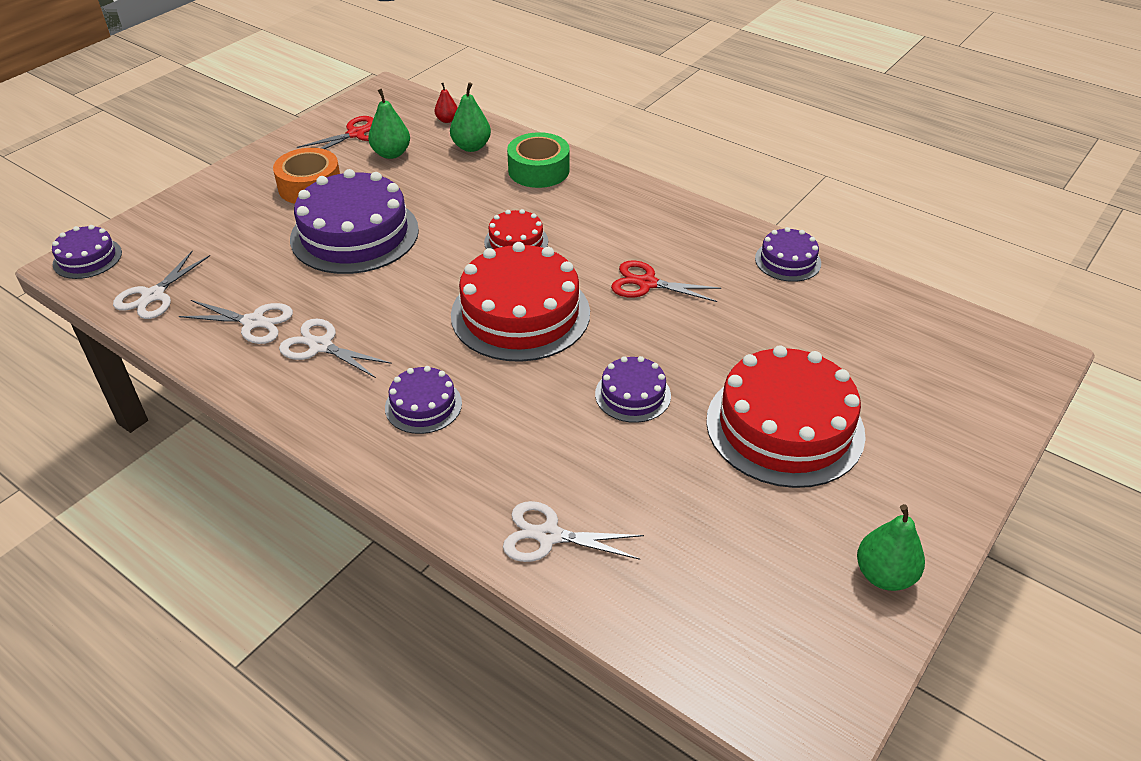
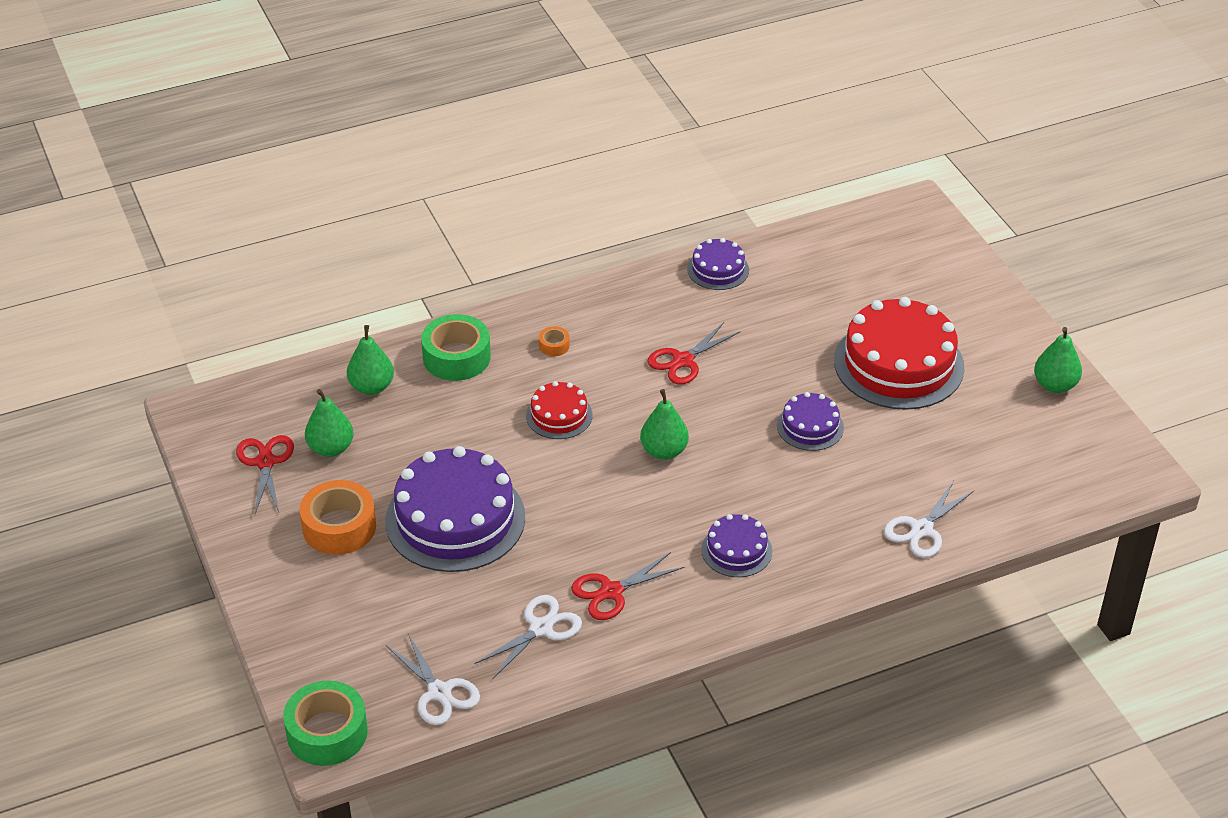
camera: 60 degrees left, 0 degrees up
(87, 258) = (327, 732): purple cake -> green tape
(321, 346) = (611, 592): white scissors -> red scissors
(447, 120) = (302, 386): red pear -> none
(520, 313) = (664, 451): red cake -> green pear
(597, 210) = (554, 346): none -> orange tape

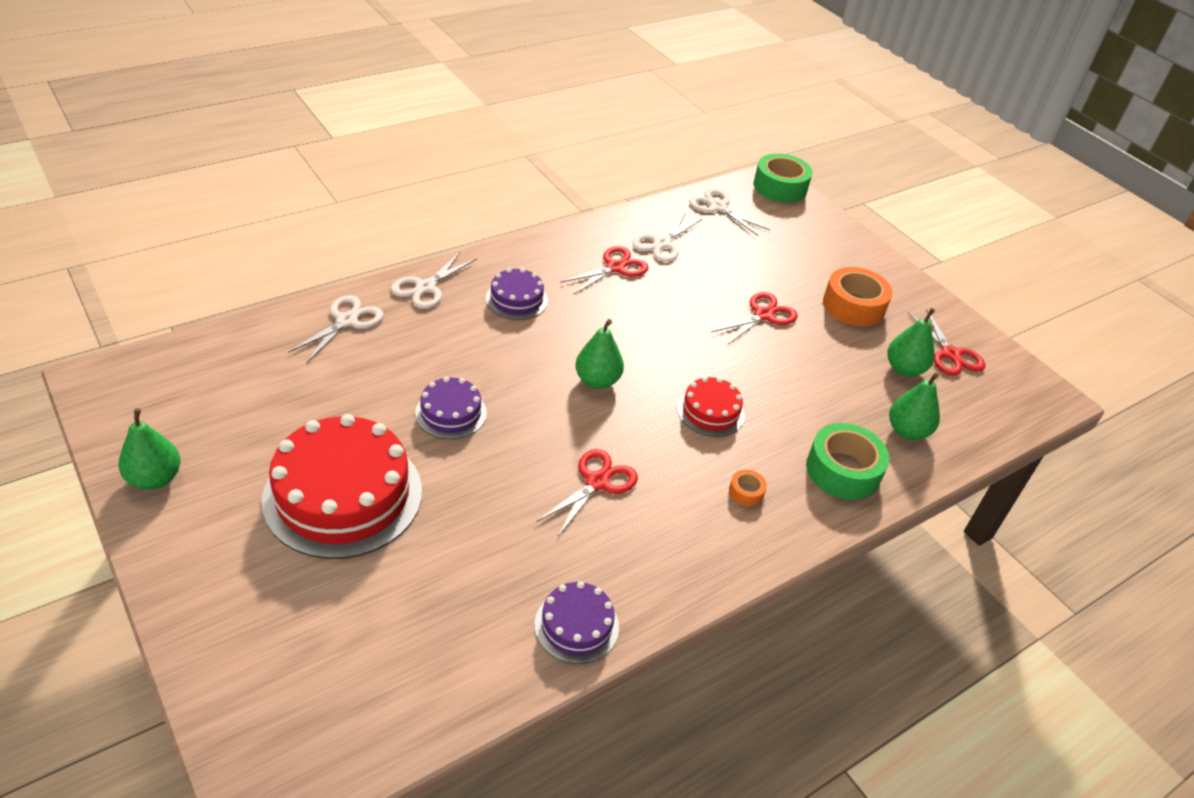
camera: 165 degrees right, 0 degrees up
(455, 519) = (763, 315): purple cake -> red scissors
(839, 570) = (426, 287): none -> white scissors

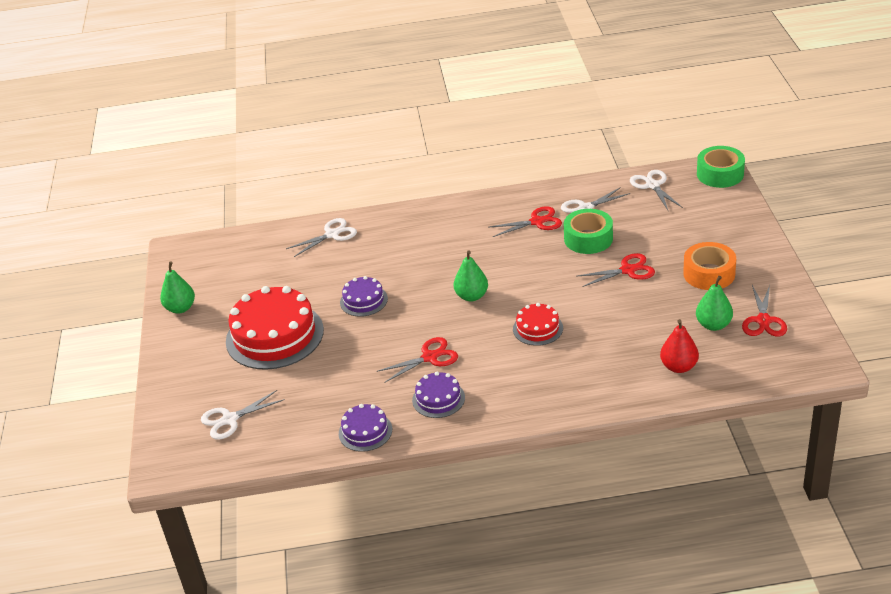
camera: 35 degrees right, 5 degrees down
(426, 287) = (394, 219): white scissors -> white scissors (230, 419)
(516, 299) = (451, 235): purple cake -> purple cake (438, 399)
(746, 492) = (525, 382): orange tape -> none
(843, 470) = (606, 382): green tape -> green tape (588, 239)
(907, 431) = (678, 367): green pear -> red pear

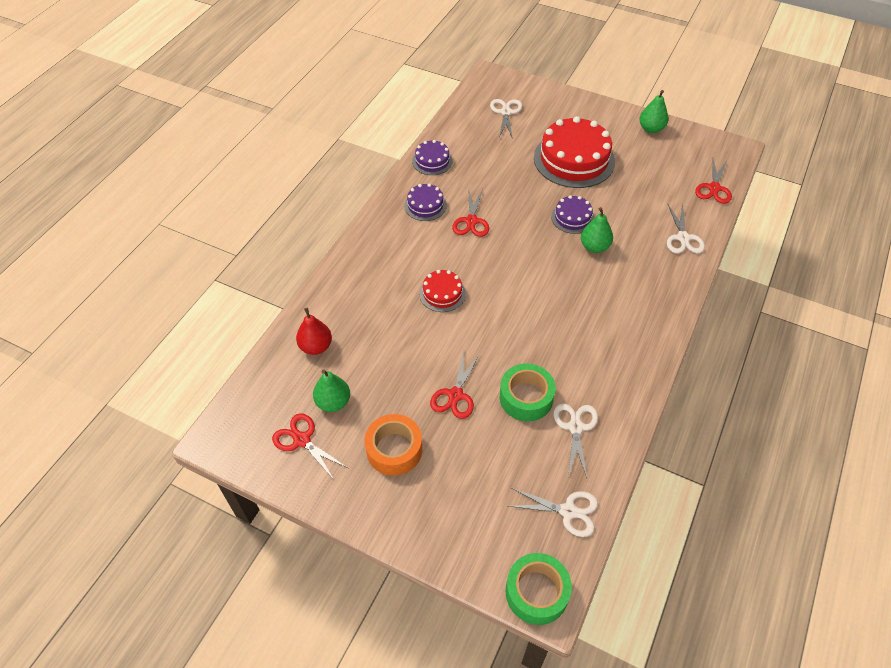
camera: 120 degrees right, 15 degrees up
(471, 296) = (519, 278): green pear -> green pear (594, 247)
(537, 222) = (585, 377): red scissors -> red scissors (714, 188)

